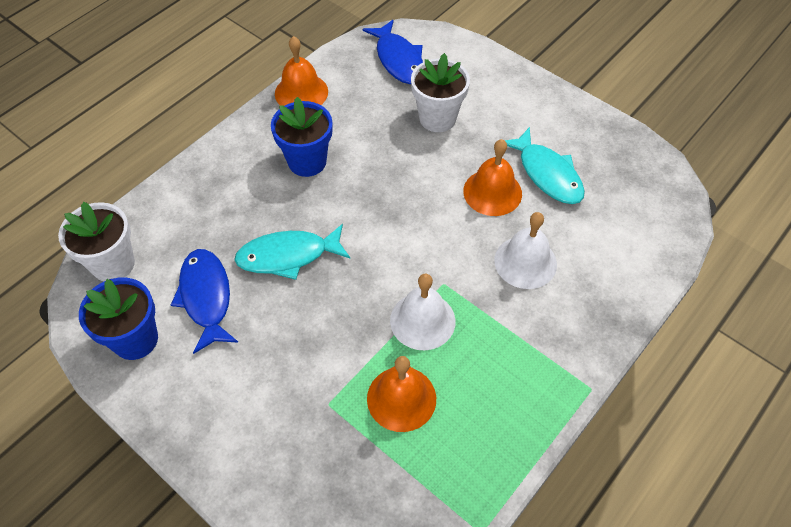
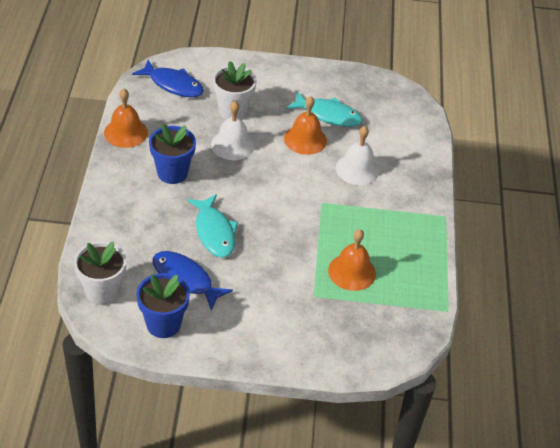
camera: 40 degrees left, 10 degrees down
(288, 256) = (214, 232): turquoise fish -> turquoise fish turned 60 degrees counterclockwise
(422, 320) = (327, 227): white bell -> white bell (232, 145)

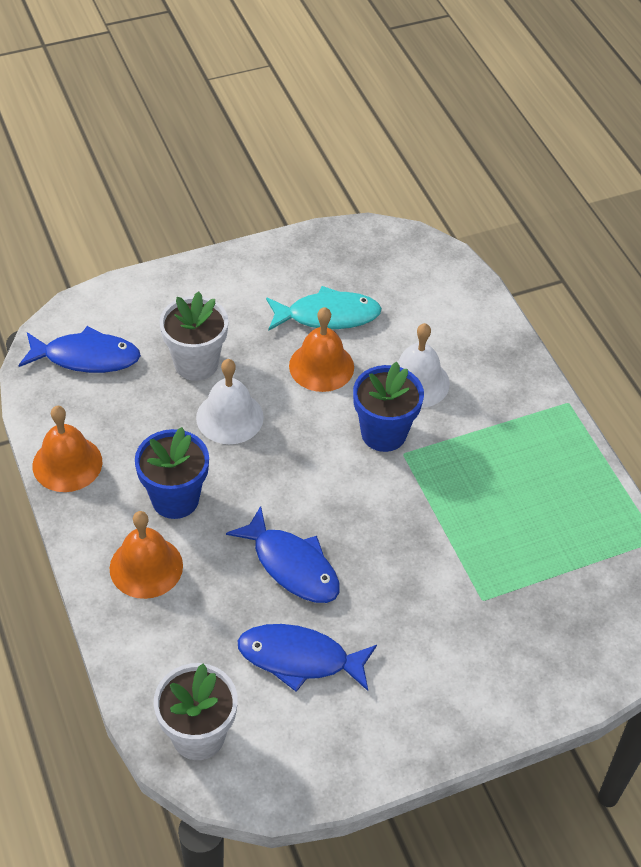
camera: 25 degrees left, 5 degrees up
(163, 324) = (315, 743): blue flower pot -> blue flower pot (383, 433)
(214, 232) = (292, 565): turquoise fish -> blue fish
(352, 272) = (507, 540): orange bell -> orange bell (146, 567)

